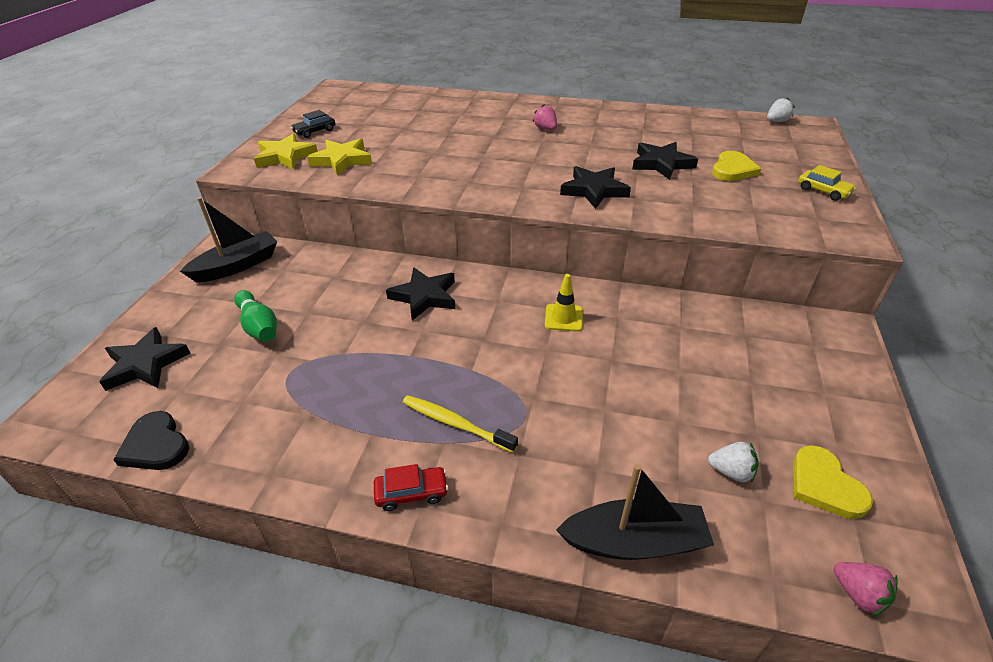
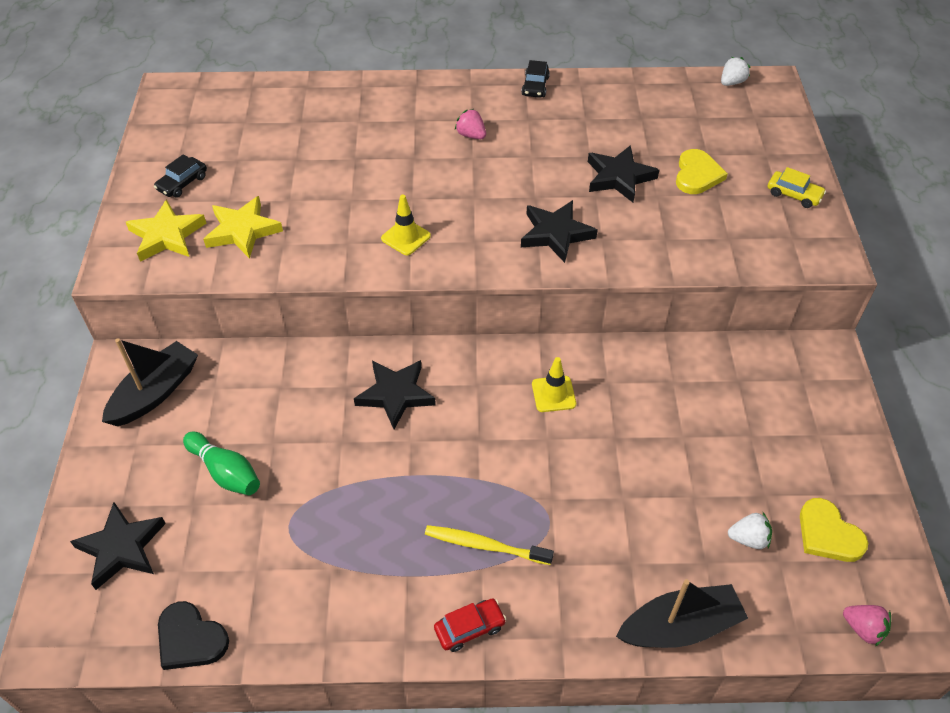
camera: 15 degrees left, 10 degrees up
(466, 178) = (406, 237): none -> yellow traffic cone
(608, 109) = (535, 86): none -> black car

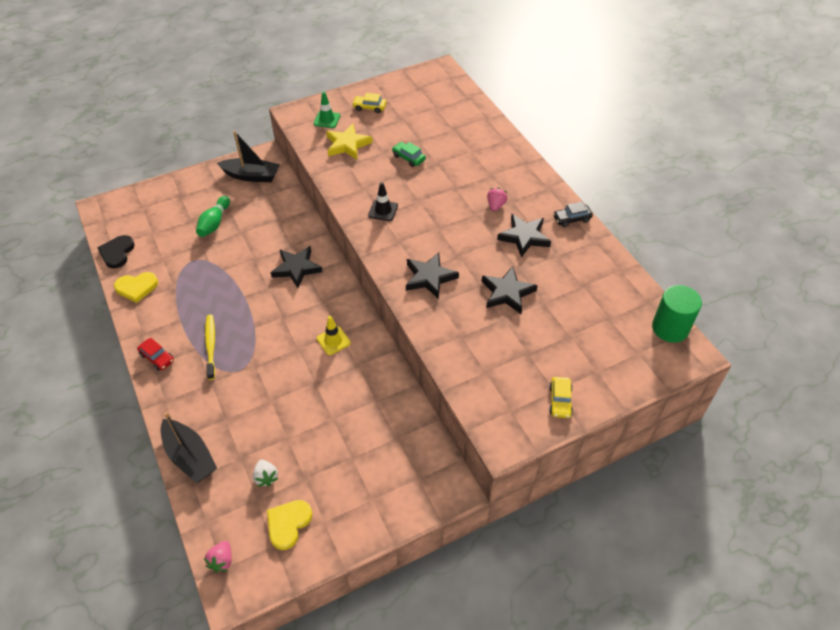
camera: 65 degrees right, 0 degrees up
(121, 548) = (157, 207): black star -> black star (524, 237)
(167, 235) = (327, 120): yellow star -> green traffic cone
(182, 183) = (369, 107): black car -> yellow car
(322, 180) = (408, 158): none -> green car
(406, 237) = (383, 210): yellow traffic cone -> black traffic cone
(697, 175) = (541, 335): yellow heart -> yellow heart (136, 287)
(732, 82) = (670, 328): white strawberry -> green cylinder

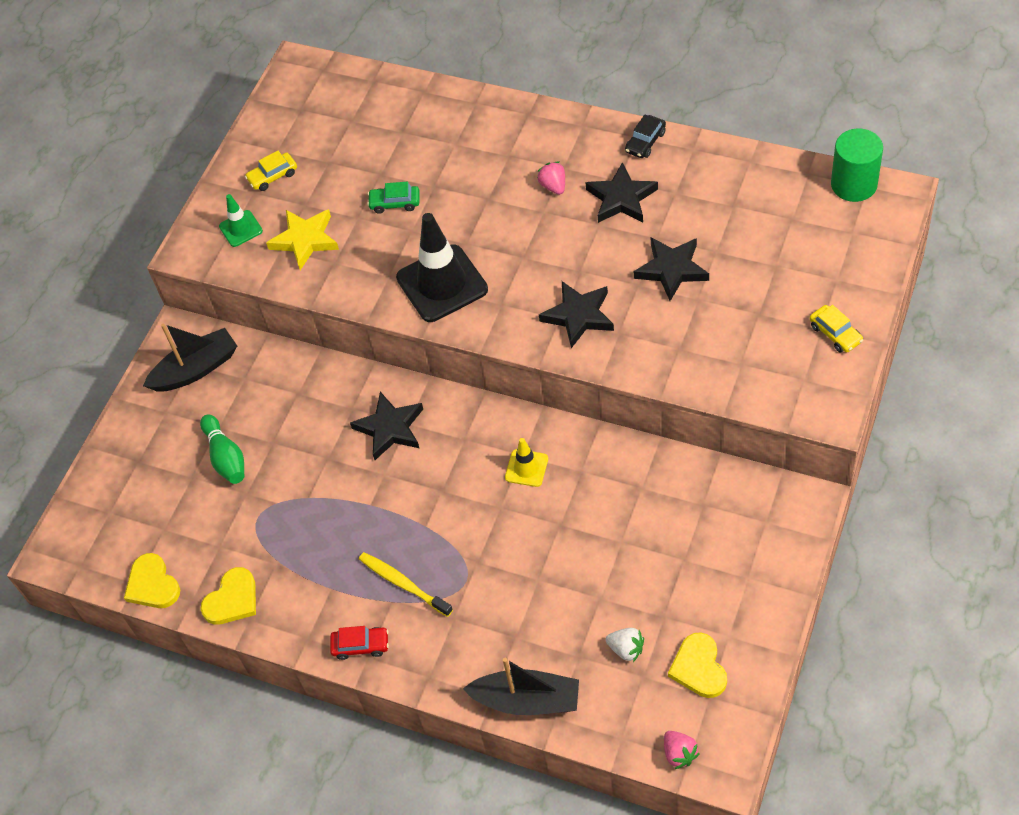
camera: 35 degrees left, 5 degrees up
(117, 253) = (152, 584): black heart -> yellow heart
(383, 210) = (442, 284): black traffic cone -> black traffic cone, size x2.00

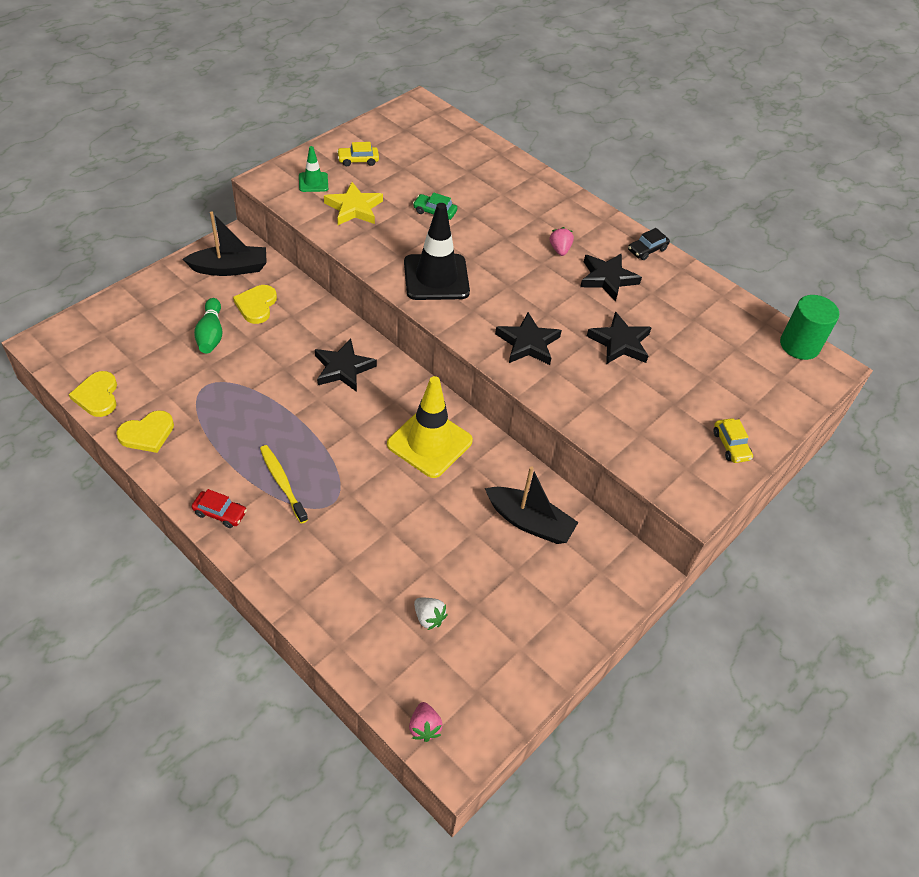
camera: 10 degrees right, 5 degrees down
(526, 468) = (429, 443): yellow traffic cone -> yellow traffic cone, size x2.00
(526, 700) = (323, 619): black boat -> black boat (529, 522)
(699, 668) = (481, 662): yellow heart -> yellow heart (256, 305)

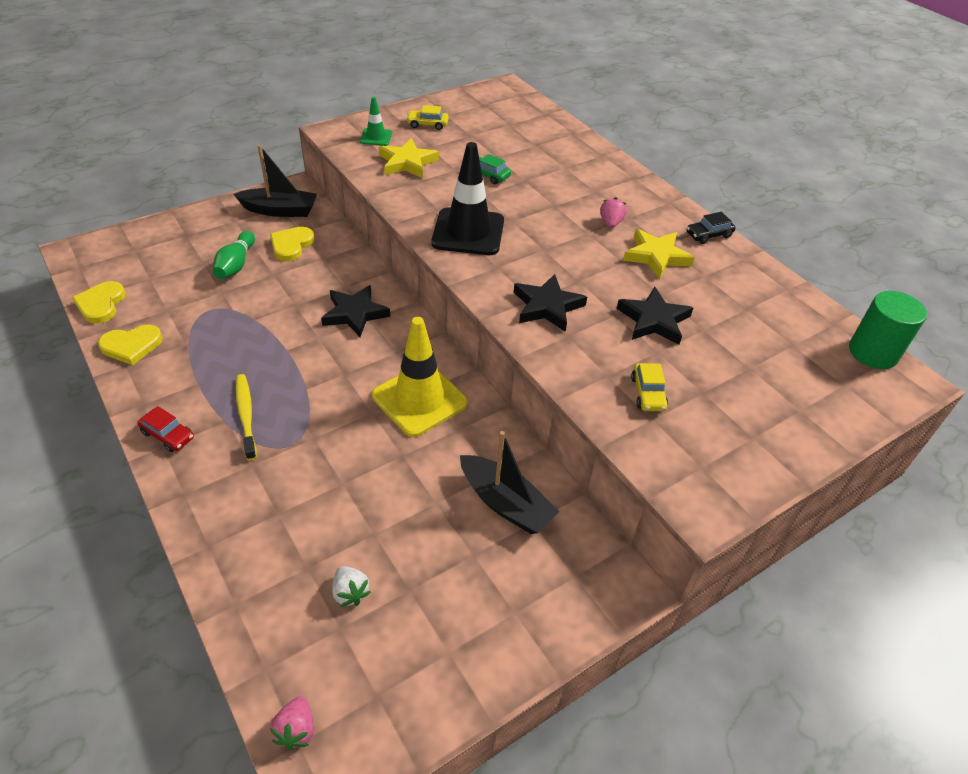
camera: 15 degrees right, 5 degrees down
(607, 279) = (656, 256): black star -> yellow star
(731, 445) = (764, 450): yellow car -> yellow car (648, 393)

